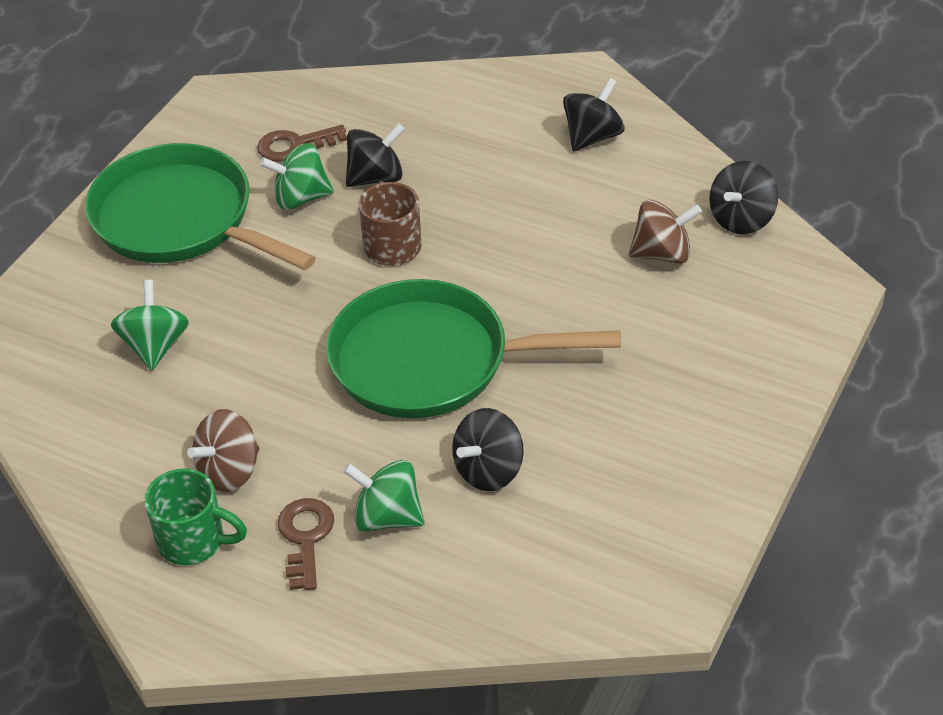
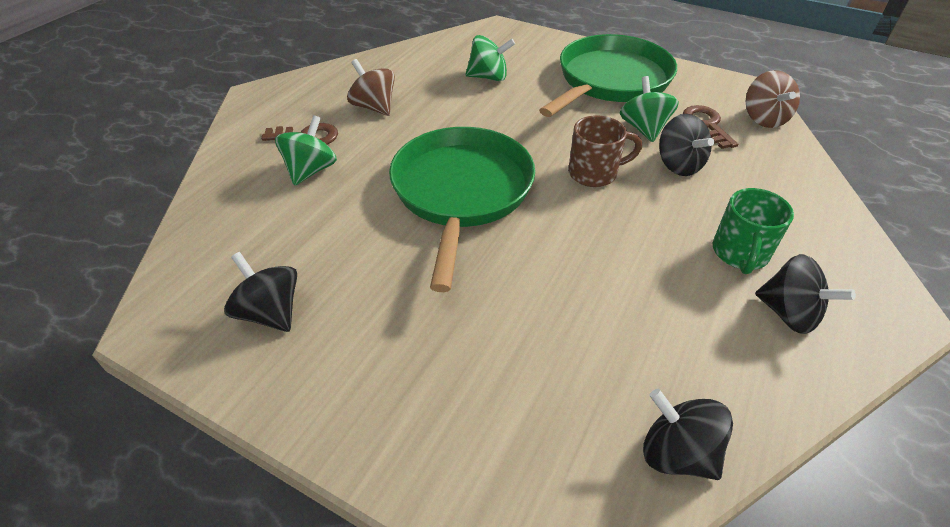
camera: 90 degrees right, 0 degrees up
(194, 541) = (322, 97): green mug -> green mug (740, 254)
(489, 470) = (337, 221): black spinning top -> black spinning top (270, 312)
(662, 253) = (604, 362): brown spinning top -> brown spinning top (763, 118)

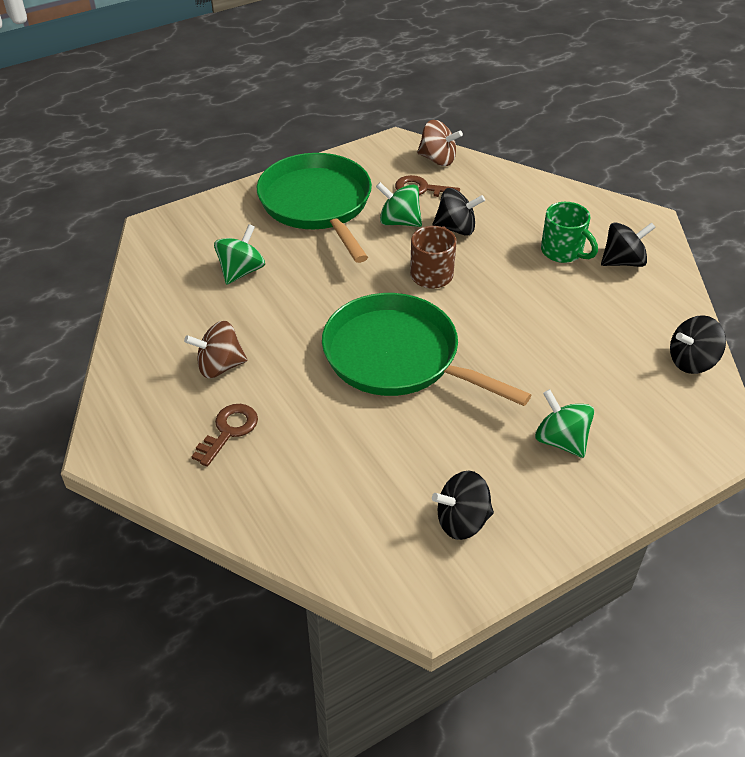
camera: 60 degrees left, 0 degrees up
(311, 170) = (289, 444): green spinning top -> green spinning top (561, 440)

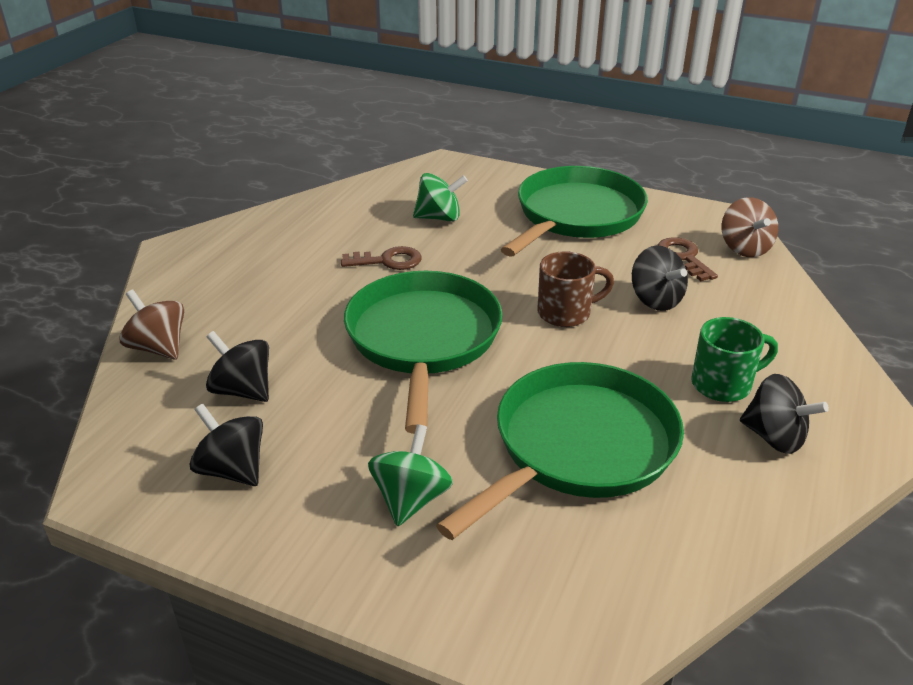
camera: 55 degrees right, 10 degrees down
(220, 366) = (313, 256): brown spinning top -> brown spinning top (158, 348)
(229, 431) = (241, 291): brown key -> brown key (388, 261)
(399, 222) = (616, 264): green spinning top -> none
(563, 252) = (723, 384): green mug -> green mug turned 120 degrees counterclockwise
(570, 341) = (579, 446): none -> green pan
(692, 361) = (668, 569): black spinning top -> black spinning top (243, 390)

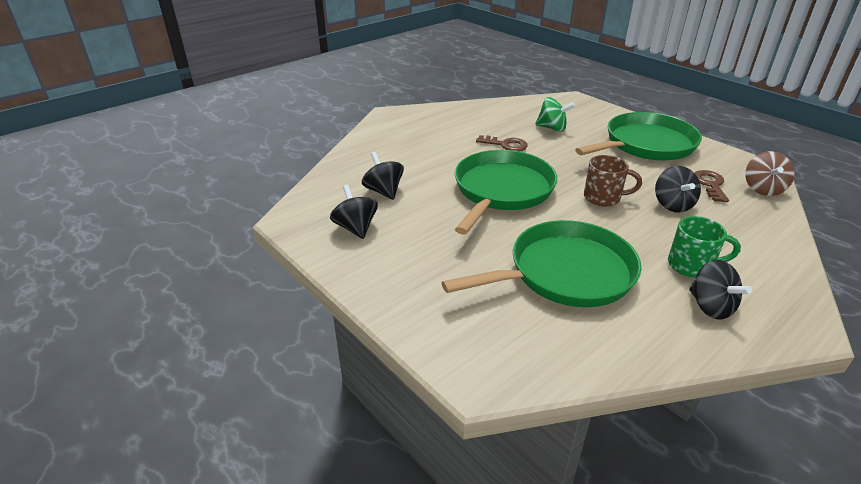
camera: 25 degrees right, 0 degrees up
(158, 348) = (352, 160): brown spinning top -> none
(411, 499) = (443, 270): green spinning top -> none

